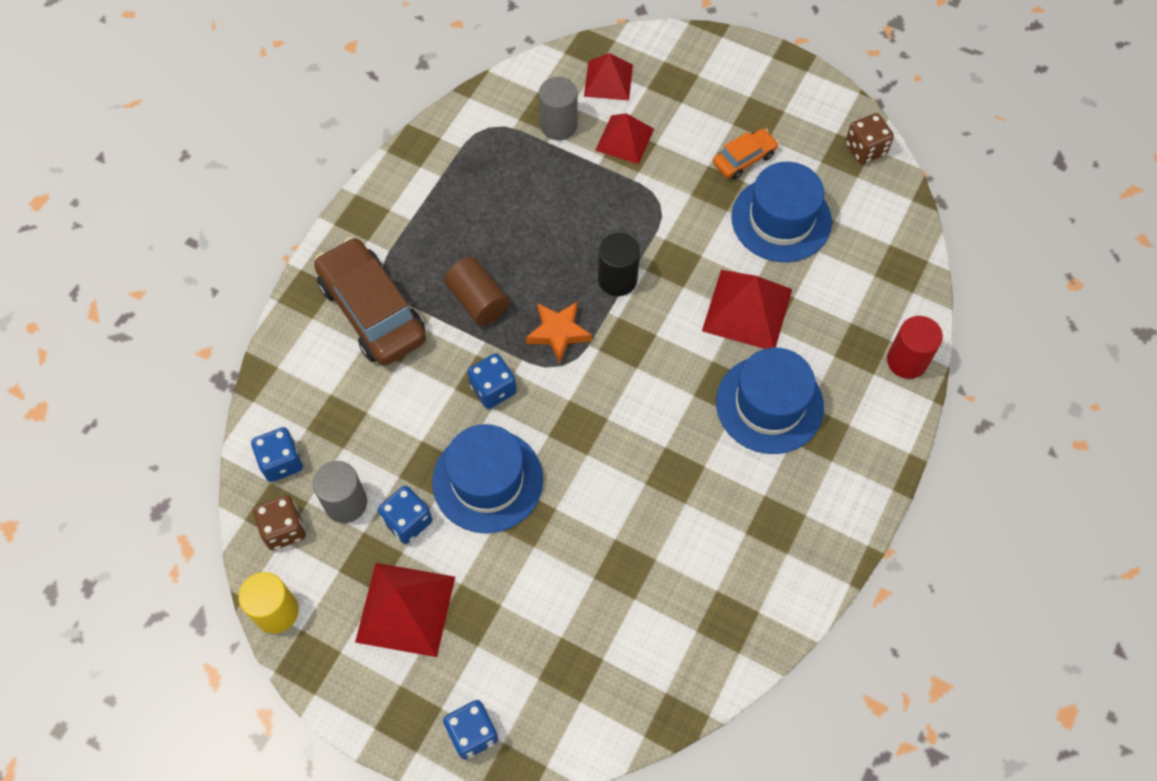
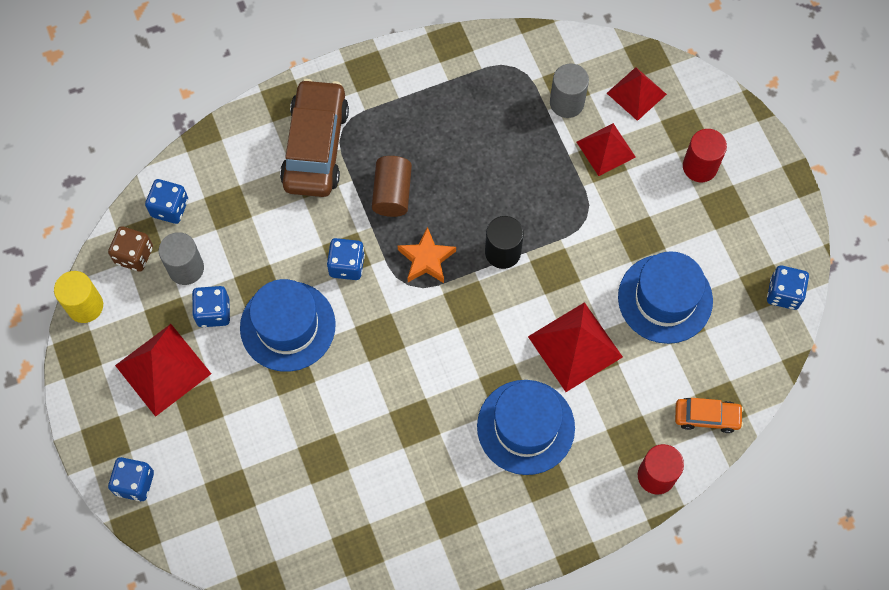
camera: 40 degrees right, 5 degrees up
(711, 101) = (700, 166): none -> red cylinder
(744, 159) = (681, 231): orange car -> orange car (707, 417)
(865, 149) = (783, 293): brown dice -> blue dice

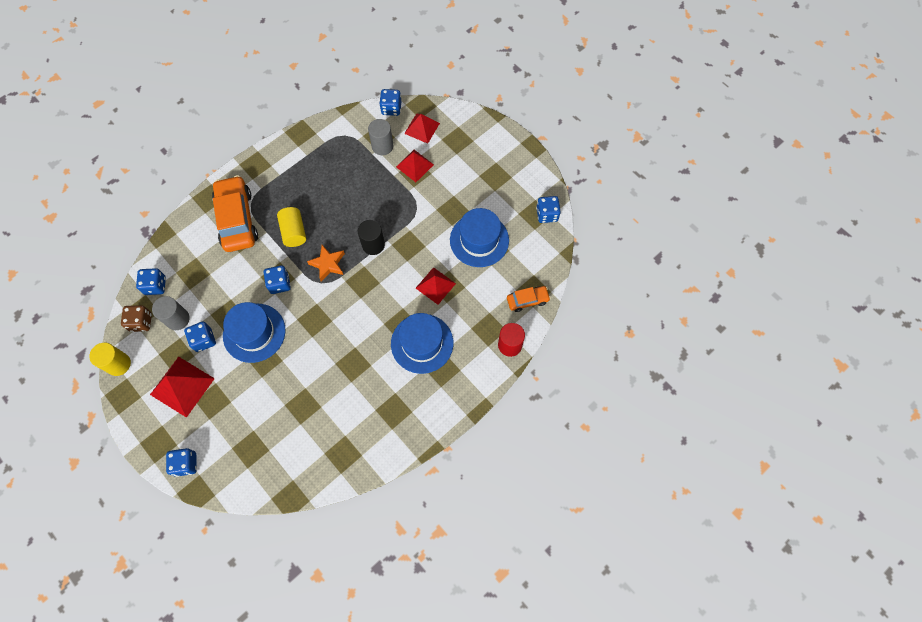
camera: 20 degrees left, 0 degrees up
(315, 146) = (237, 219): brown car -> orange car
(392, 193) = (294, 232): brown cylinder -> yellow cylinder
(575, 346) = (435, 285): red pyramid -> red pyramid, size x0.67
(600, 47) = (391, 108): none -> blue dice
(700, 166) = (473, 158): red cylinder -> none

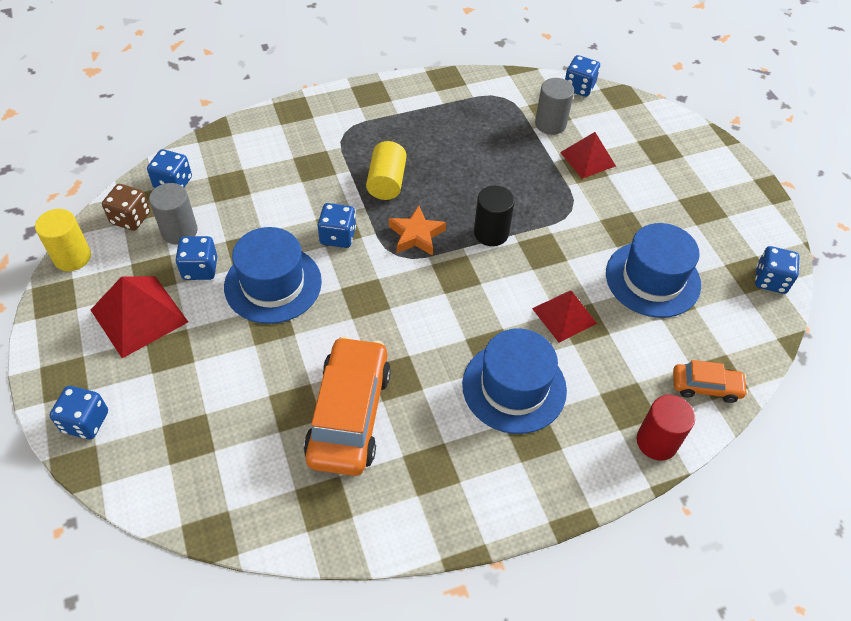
camera: 20 degrees right, 15 degrees down
(237, 219) = (318, 144): orange car -> orange car (349, 414)
(422, 128) = (613, 120): red pyramid -> none

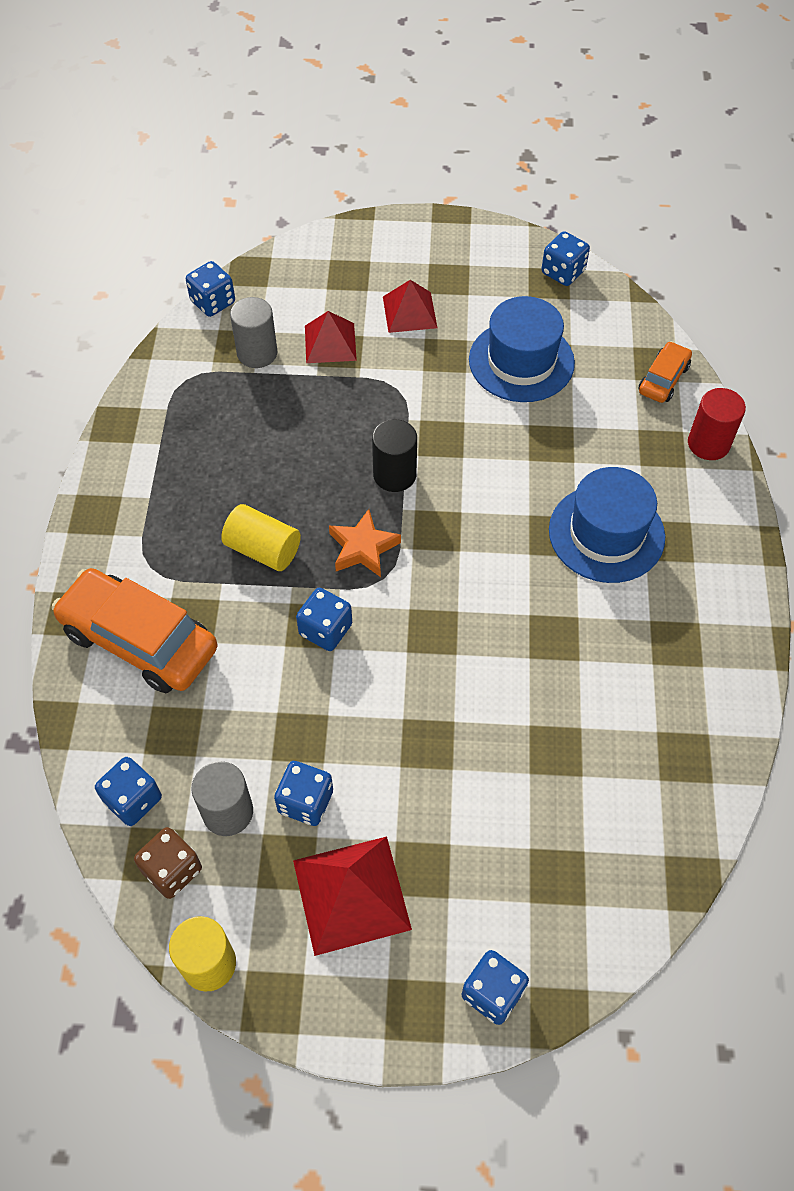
camera: 65 degrees left, 5 degrees up
(273, 284) = (368, 723): blue hat -> none
(349, 414) = (585, 698): orange car -> orange car (139, 640)
(564, 315) = (535, 454): red pyramid -> red pyramid (409, 312)

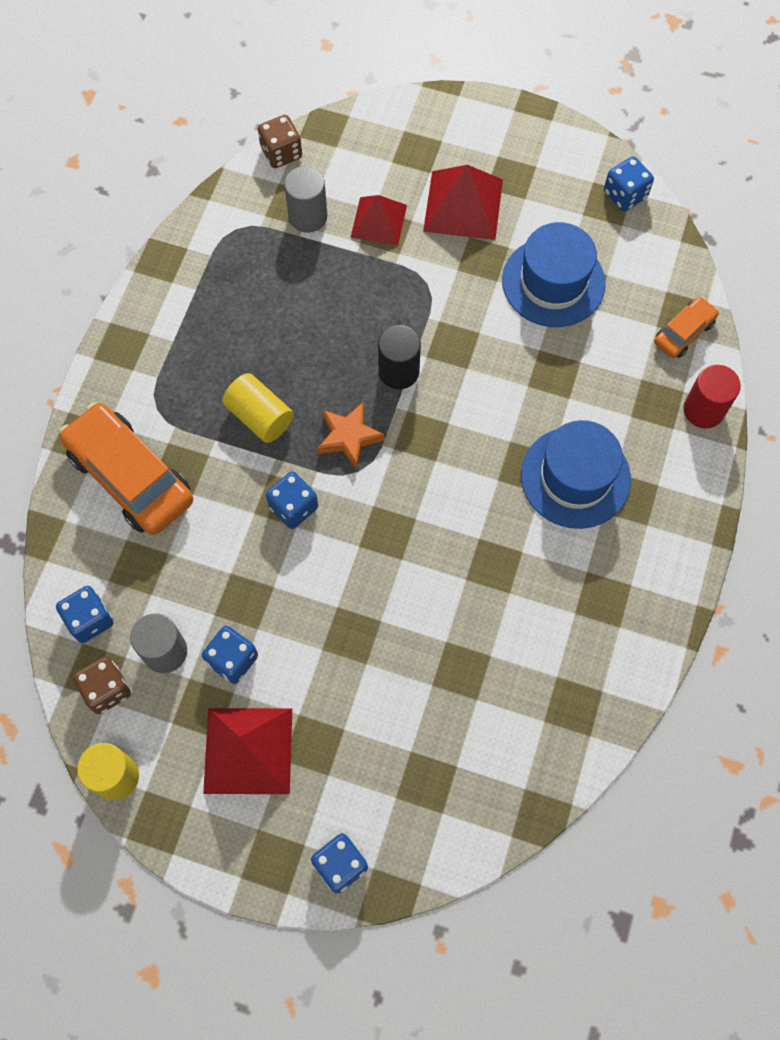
camera: 15 degrees right, 10 degrees up
(213, 302) = (281, 153): blue dice -> brown dice
(409, 312) = (463, 205): red pyramid -> red pyramid, size x1.50

